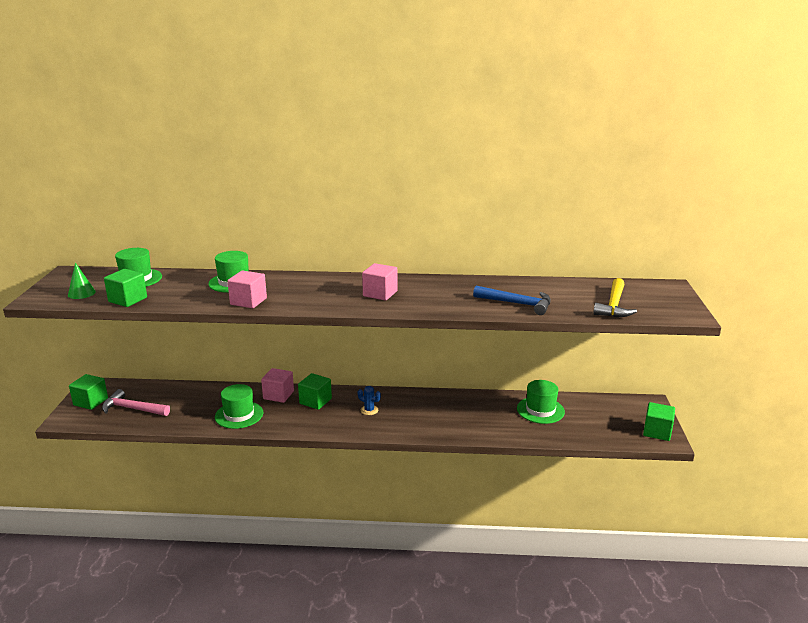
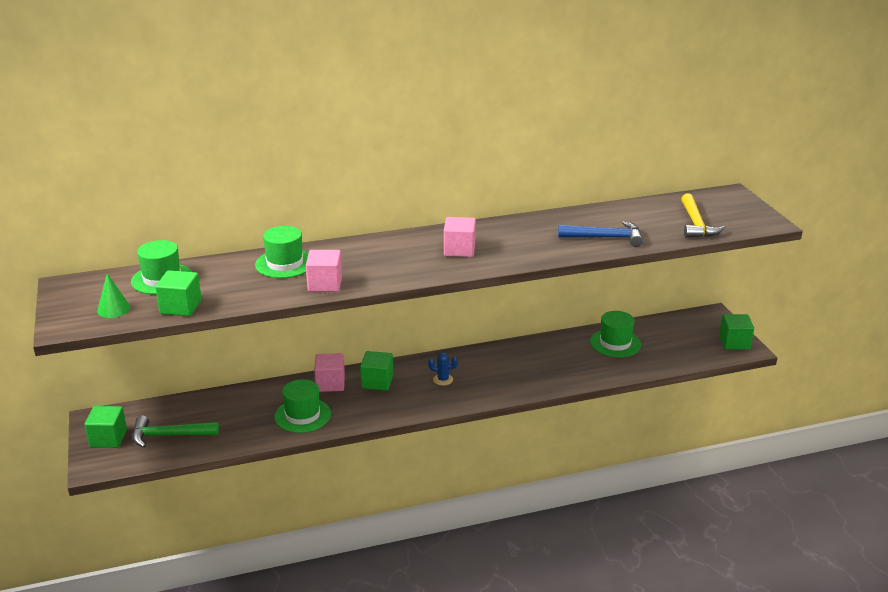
camera: 20 degrees left, 5 degrees up
(133, 409) = (169, 435): pink hammer -> green hammer

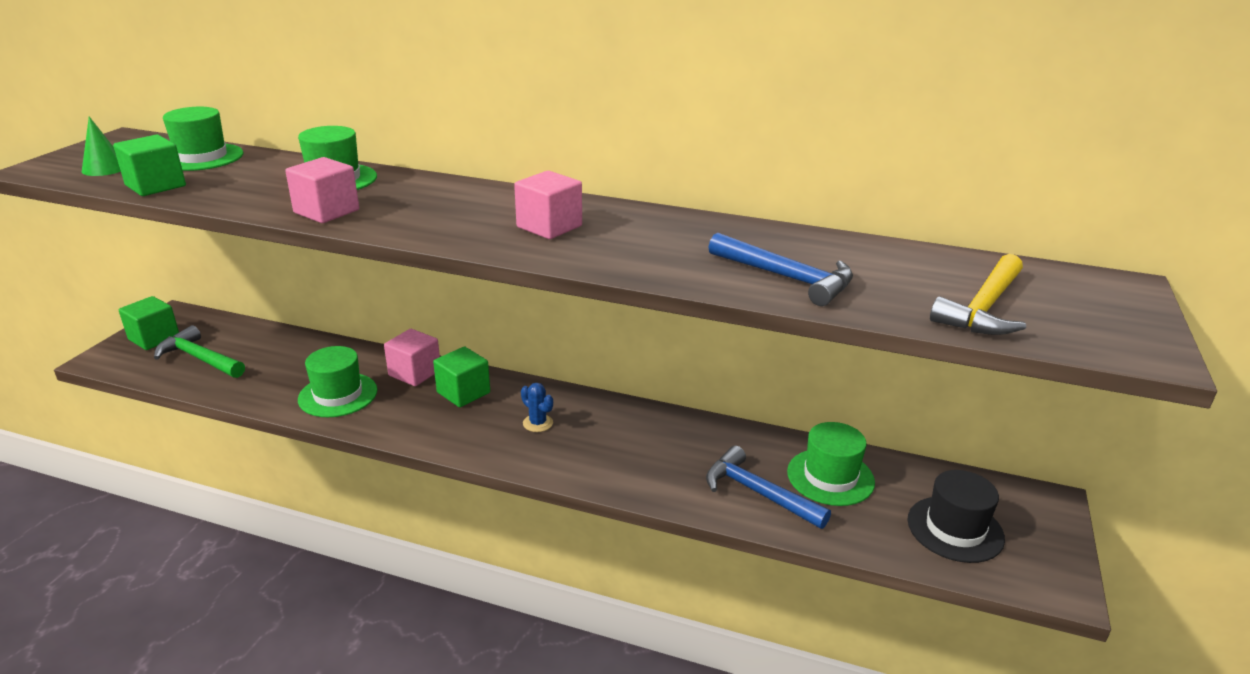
camera: 35 degrees right, 0 degrees up
(592, 365) = (758, 493): none -> blue hammer
(688, 343) = (955, 529): none -> black hat
(734, 342) = (1044, 565): green cube -> none

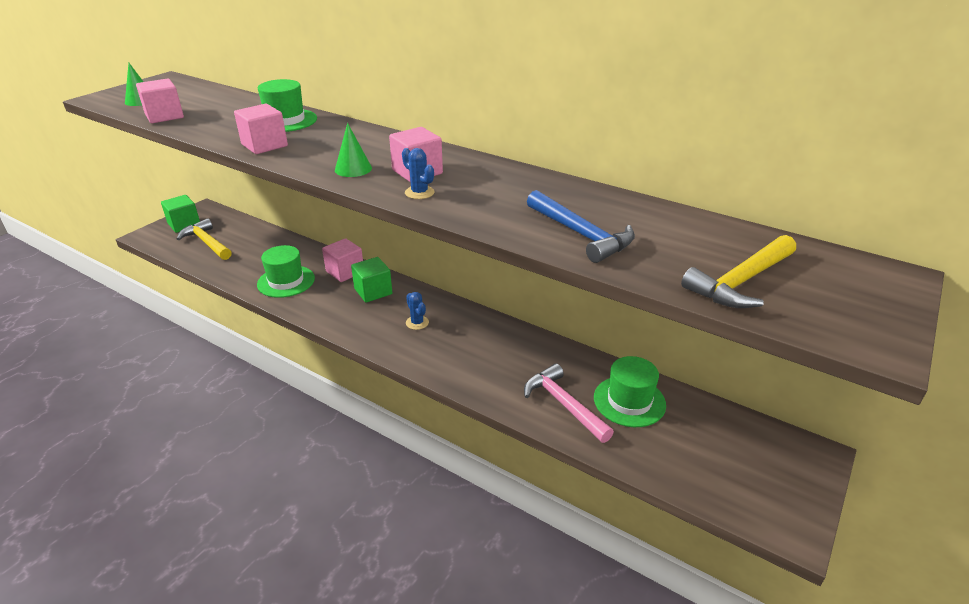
camera: 15 degrees right, 5 degrees up
(155, 186) = (164, 116): green cube -> pink cube
(200, 358) = (207, 243): green hammer -> yellow hammer
(201, 157) = (207, 97): green hat -> none
(465, 230) = (353, 169): none -> green cone
(568, 250) = (419, 193): none -> blue cactus
(758, 493) = (564, 404): blue hammer -> pink hammer
(955, 529) = (718, 463): black hat -> none

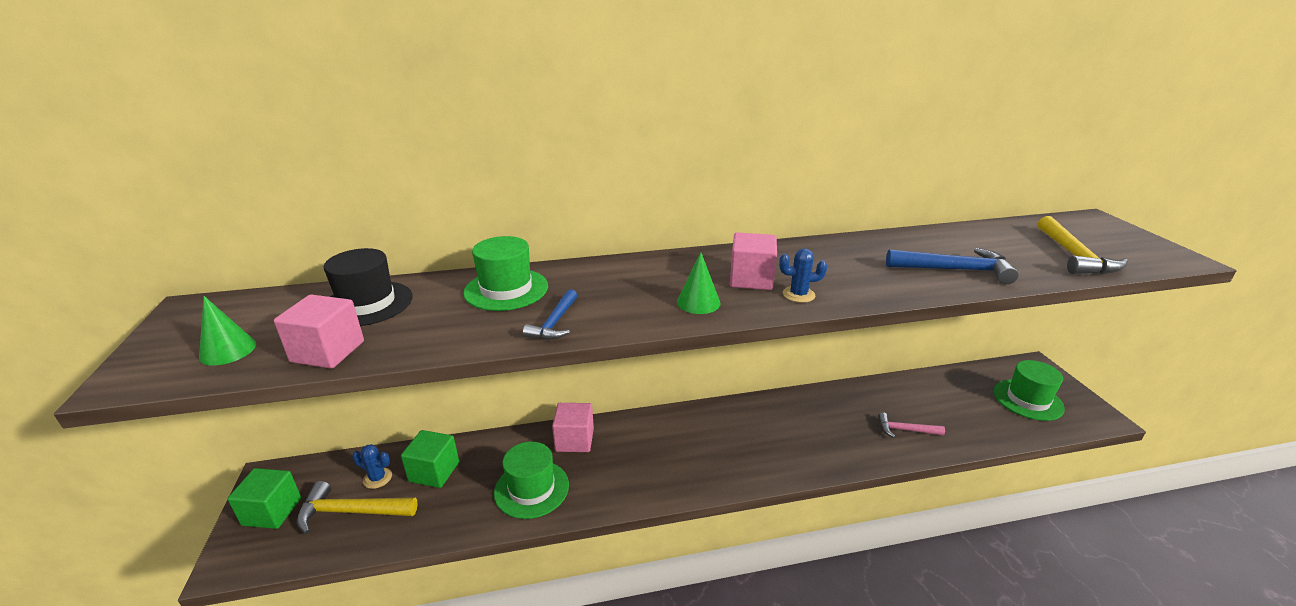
camera: 45 degrees left, 5 degrees down
(220, 102) = (367, 304): none -> black hat
(264, 145) = (555, 323): pink cube -> blue hammer
(373, 291) = (633, 441): green cube -> green cube (434, 472)
(417, 323) = (716, 442): blue cactus -> blue cactus (377, 478)
(564, 404) = (905, 430): pink hammer -> pink hammer, size x0.63
(629, 401) = (927, 400): green hat -> green hat (1027, 400)

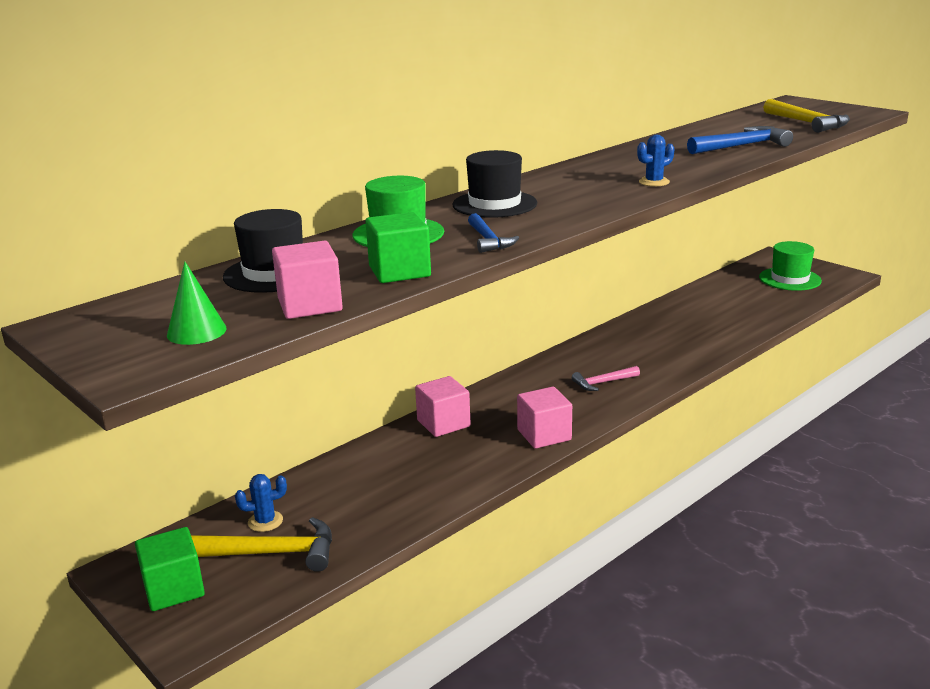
camera: 30 degrees left, 5 degrees down
(351, 512) = (274, 553): yellow hammer -> yellow hammer turned 150 degrees counterclockwise
(434, 472) = (324, 494): green cube -> green cube (399, 271)
(531, 489) = (447, 469): green hat -> none
(624, 278) = (494, 204): none -> black hat
(698, 302) = (585, 203): green cone -> none
(751, 279) = (602, 182): pink cube -> pink cube (544, 435)
(905, 430) = (722, 325): pink hammer -> pink hammer (603, 383)

